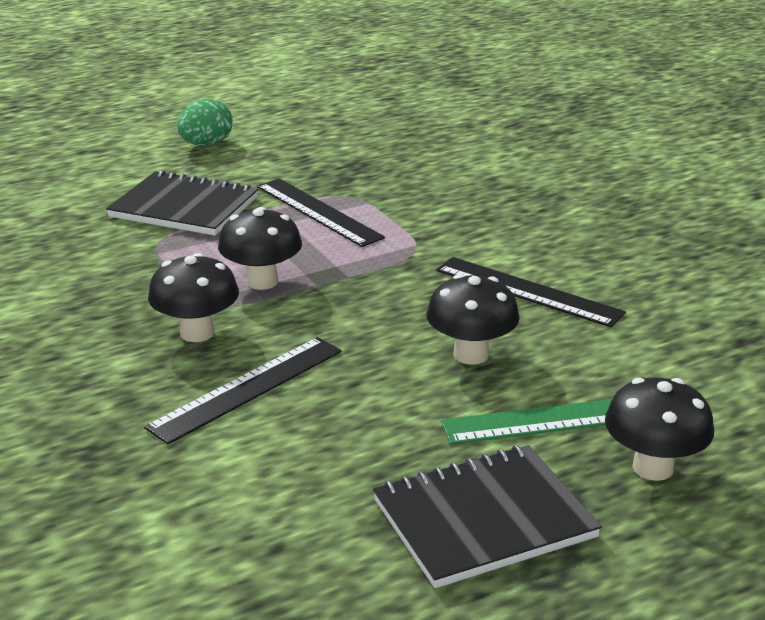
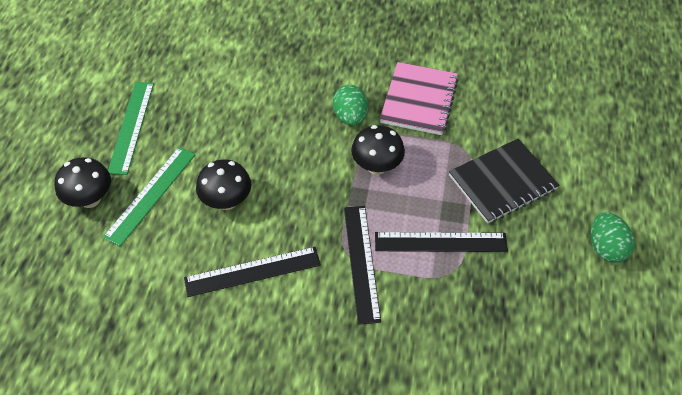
camera: 130 degrees right, 25 degrees up
(100, 297) = (419, 100): none -> pink notebook
(197, 333) = (350, 117): black mushroom -> green egg
(247, 388) = (287, 110): black ruler -> black ruler (361, 262)
(484, 519) = (131, 126): black notebook -> green ruler

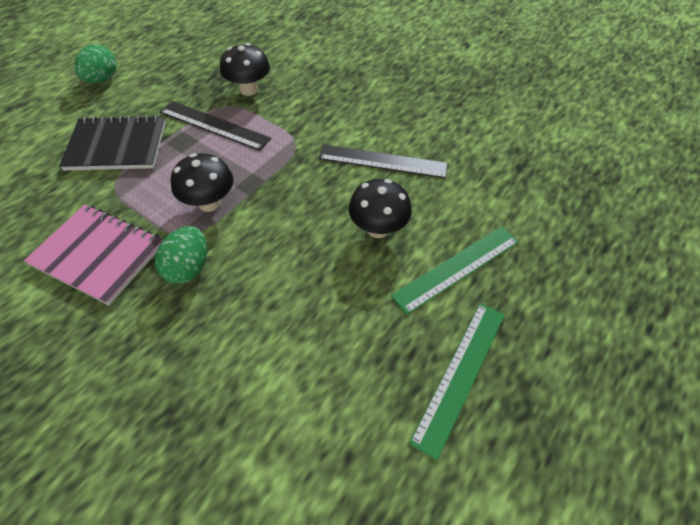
camera: 155 degrees left, 0 degrees up
(90, 199) = (528, 290): black mushroom -> black mushroom (249, 89)
(361, 262) = (288, 135): black ruler -> none
(419, 100) = (98, 255): pink notebook -> pink notebook turned 75 degrees clockwise

